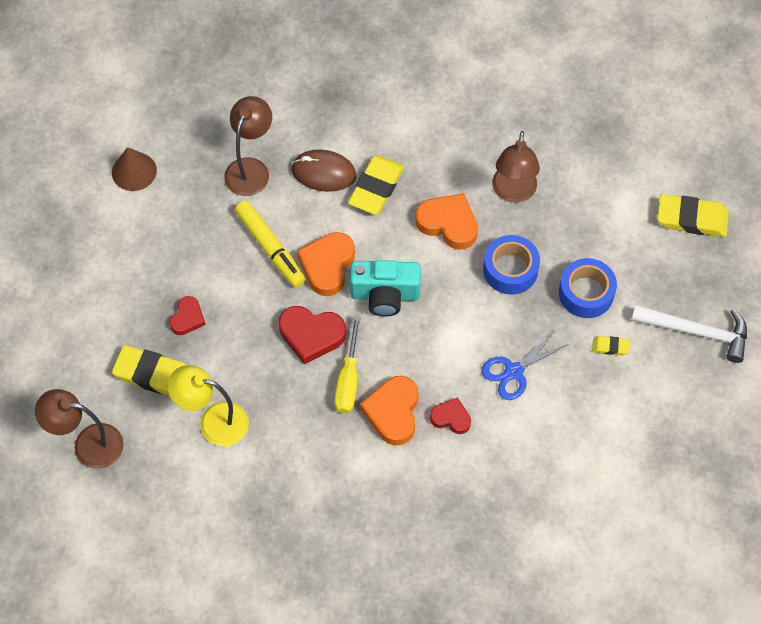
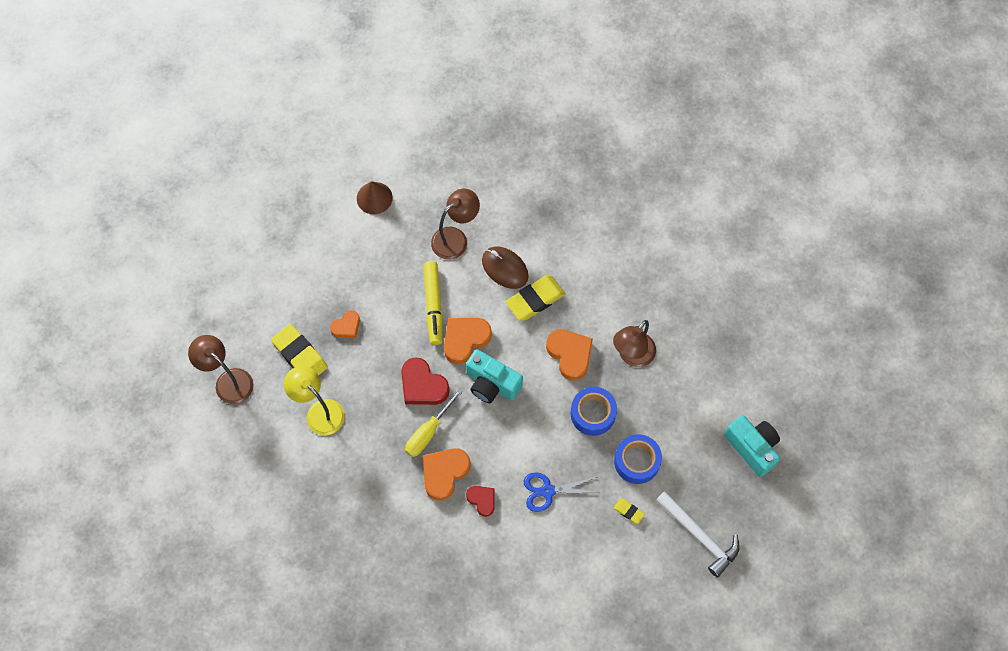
camera: 30 degrees right, 5 degrees up
(187, 318) = (346, 326): red heart -> orange heart
(691, 219) = (752, 448): yellow eraser -> turquoise camera

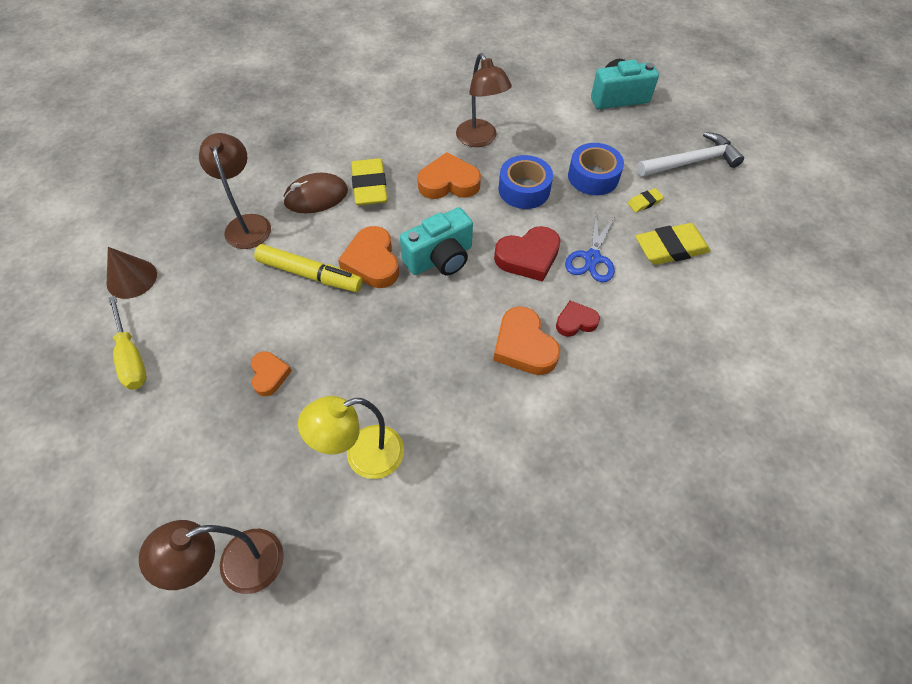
camera: 65 degrees left, 10 degrees down
(300, 355) = (268, 448): yellow eraser -> yellow eraser (670, 248)
(423, 385) = (400, 324): red heart -> red heart (528, 257)
(428, 432) = (463, 342): yellow screwdriver -> yellow screwdriver (131, 357)

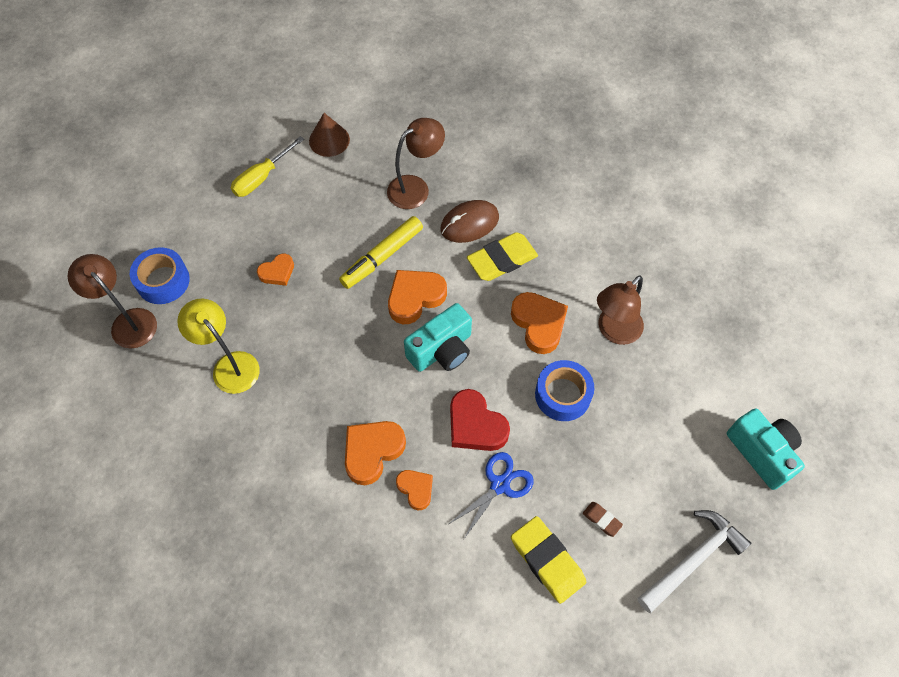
camera: 70 degrees right, 5 degrees up
(310, 274) = (382, 257): yellow marker -> yellow marker turned 45 degrees clockwise
(316, 196) = (469, 223): brown mouse -> brown mouse turned 75 degrees counterclockwise
(440, 258) = (442, 350): turquoise camera -> turquoise camera turned 75 degrees counterclockwise
(575, 322) = (416, 489): red heart -> orange heart
(592, 258) = (500, 485): blue scissors -> blue scissors turned 135 degrees clockwise
(593, 176) = (615, 457): blue tape -> blue tape (163, 281)
(644, 202) = (602, 520): yellow eraser -> brown eraser
(691, 162) = (693, 559): white hammer -> white hammer turned 90 degrees counterclockwise

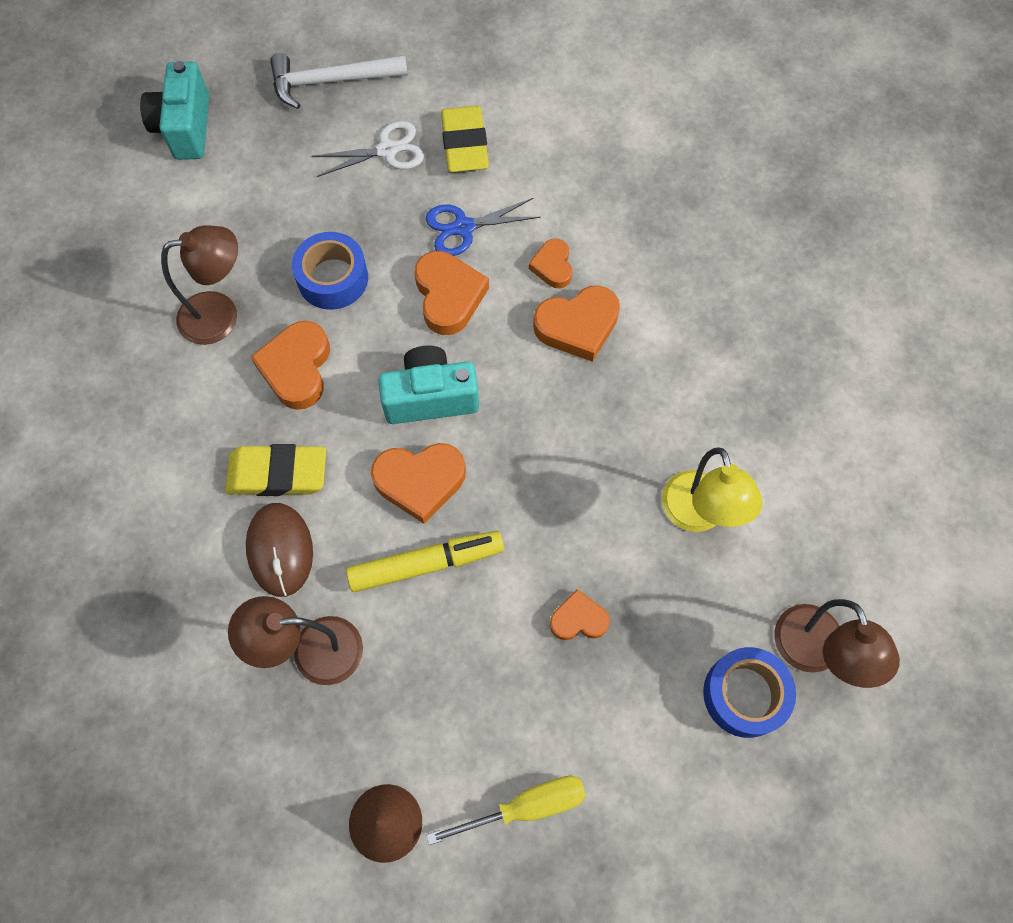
camera: 150 degrees left, 5 degrees up
(469, 223) = (280, 550): brown mouse -> brown mouse turned 75 degrees clockwise
(475, 425) = (448, 296): red heart -> orange heart
(602, 520) = (387, 150): brown eraser -> white scissors

